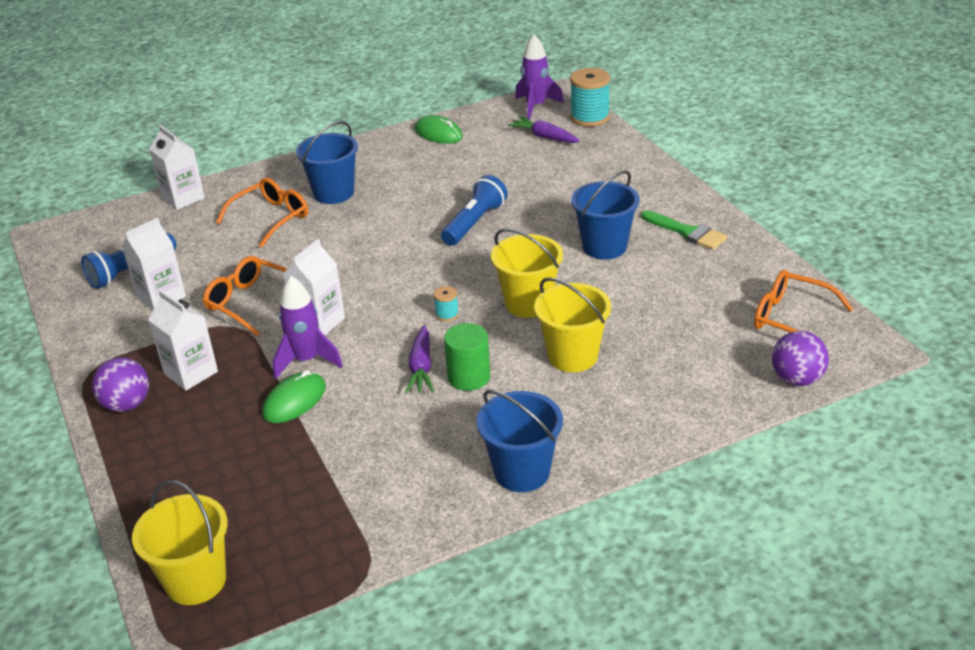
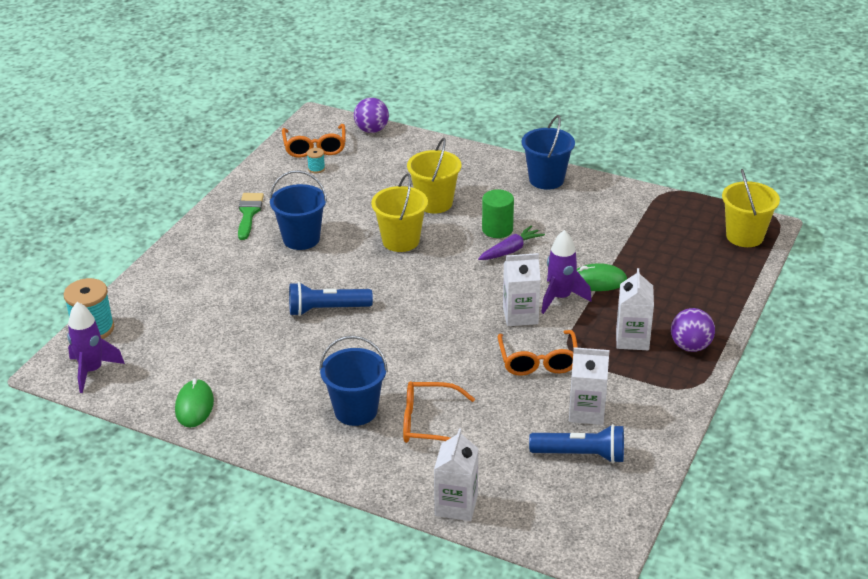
camera: 130 degrees left, 0 degrees up
(447, 314) = (449, 267): turquoise spool -> turquoise spool (316, 169)
(544, 137) = (151, 338): purple carrot -> none

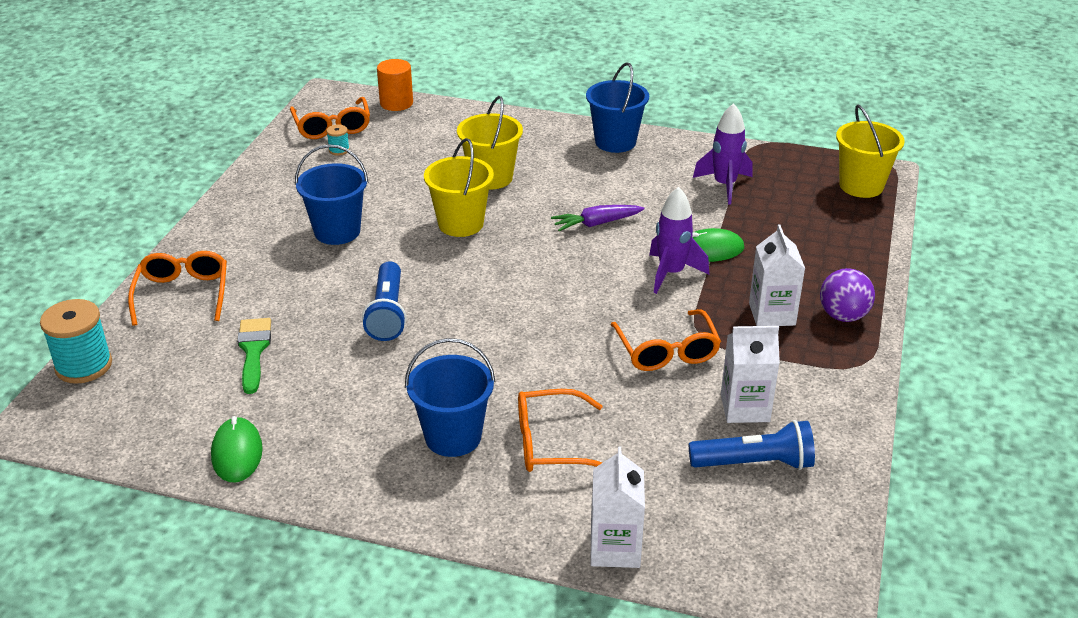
camera: 10 degrees left, 0 degrees up
(92, 371) = (89, 421): purple rocket -> purple rocket (724, 185)
(174, 279) = (183, 294): none -> orange glasses
(249, 213) = (265, 207): green brush -> green brush (254, 350)
(327, 309) = (387, 313): blue flashlight -> blue flashlight turned 75 degrees counterclockwise
(372, 130) = (396, 103): purple ball -> orange cylinder
(497, 229) = (573, 201): green cylinder -> none
(511, 250) = (596, 224): purple carrot -> purple carrot turned 150 degrees counterclockwise
(520, 315) = (629, 298): white carton -> none

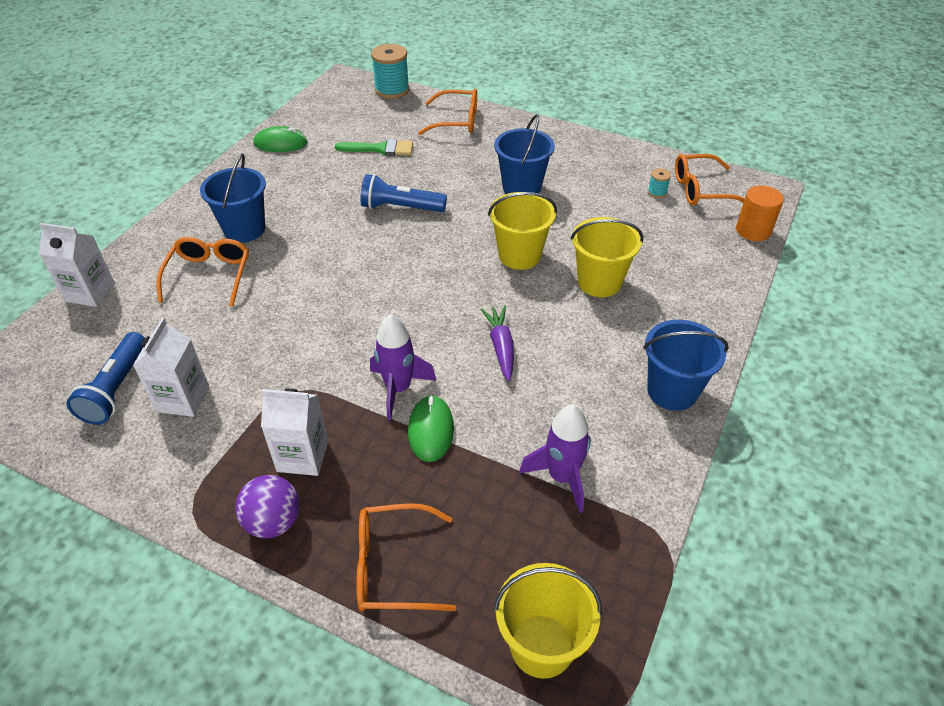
camera: 100 degrees right, 10 degrees up
(666, 351) = (283, 361): orange glasses -> orange glasses (393, 566)

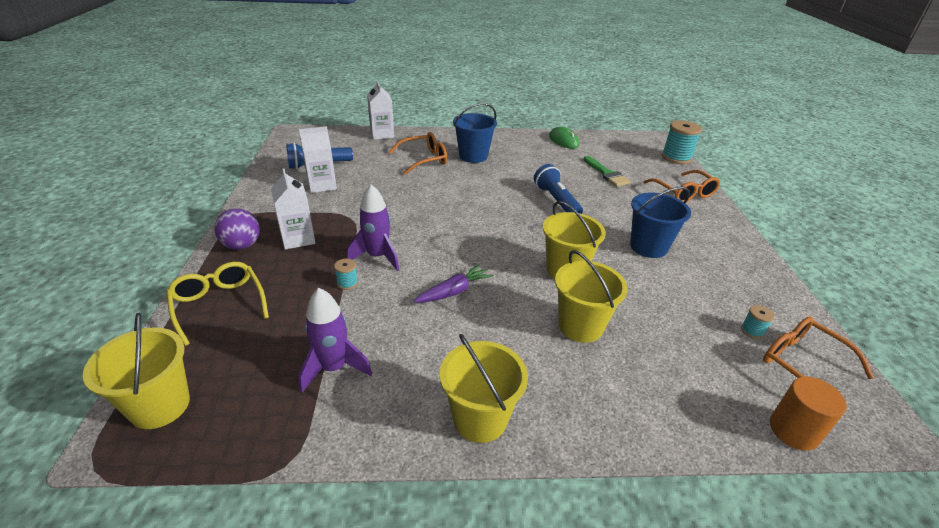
camera: 60 degrees right, 10 degrees down
(393, 566) = (219, 305): orange glasses -> yellow glasses
(431, 430) = (347, 283): green mouse -> turquoise spool
(672, 391) = (480, 419): blue bucket -> yellow bucket

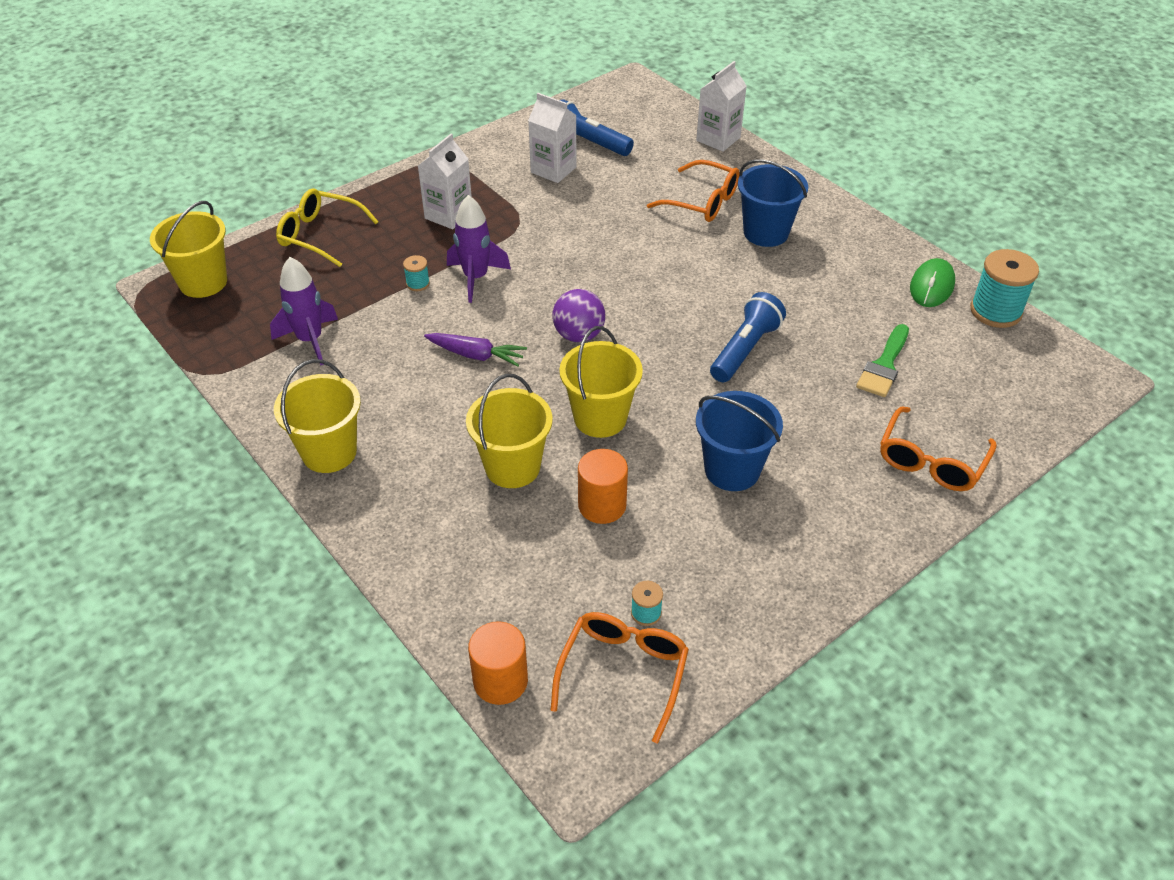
camera: 55 degrees right, 10 degrees up
(219, 305) = (320, 235): yellow glasses -> yellow glasses turned 90 degrees counterclockwise
(242, 245) = (403, 192): purple ball -> purple ball (579, 335)
(645, 305) = (602, 505): none -> orange cylinder
(676, 158) = (1048, 418): turquoise spool -> turquoise spool (995, 311)

